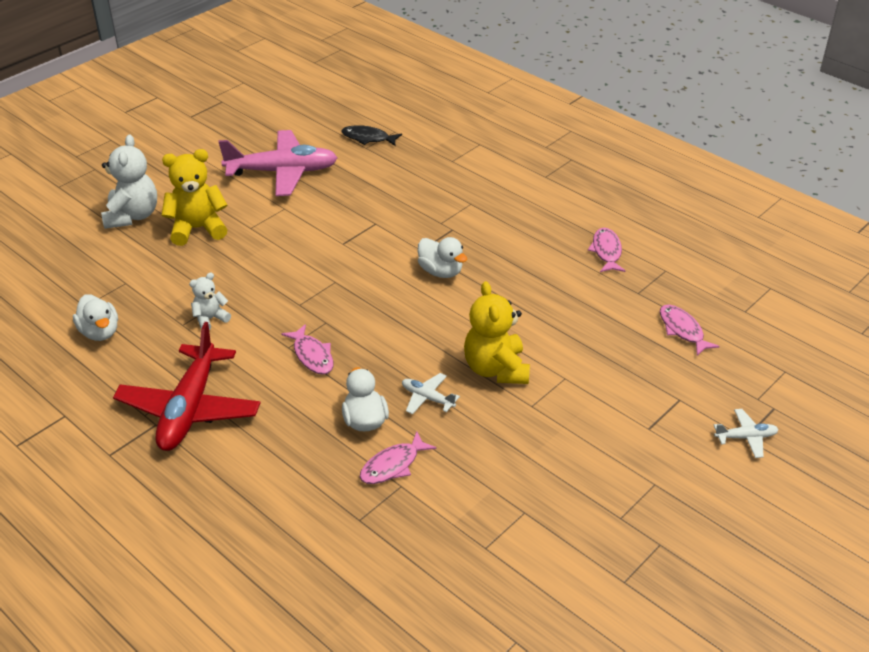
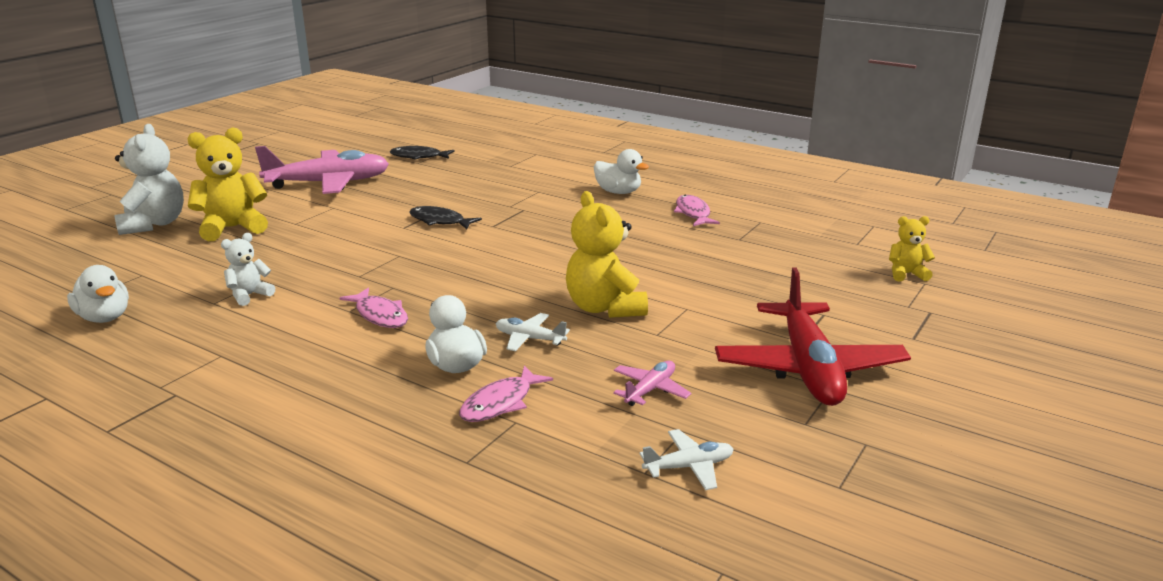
camera: 10 degrees left, 15 degrees down
(189, 408) = (222, 375): red plane -> red plane (808, 368)
(375, 238) = (440, 221): none -> black fish
(441, 271) = (519, 239): white duck -> white duck (618, 192)
(510, 467) = (650, 390): none -> pink plane
(682, 330) = (799, 262): pink fish -> none
(746, 437) = (914, 338): white plane -> white plane (689, 467)
(773, 358) = (906, 274): none -> yellow teddy bear

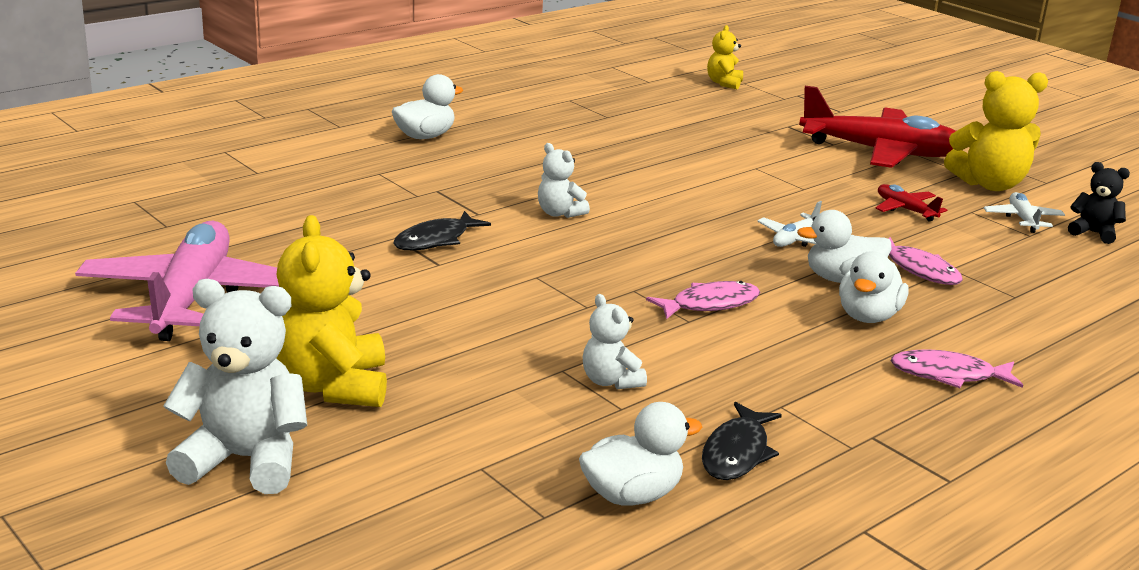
camera: 75 degrees left, 0 degrees up
(384, 382) = (868, 316): none -> white duck
(419, 157) = (138, 221): black fish -> black fish (737, 452)
(513, 248) = (559, 213): none -> white teddy bear
(604, 308) = (740, 198): yellow teddy bear -> yellow teddy bear (989, 184)
(650, 390) = (905, 210): pink plane -> red plane
(690, 523) = (1093, 233): none -> black teddy bear
(693, 213) = (523, 119): pink fish -> pink fish (948, 375)

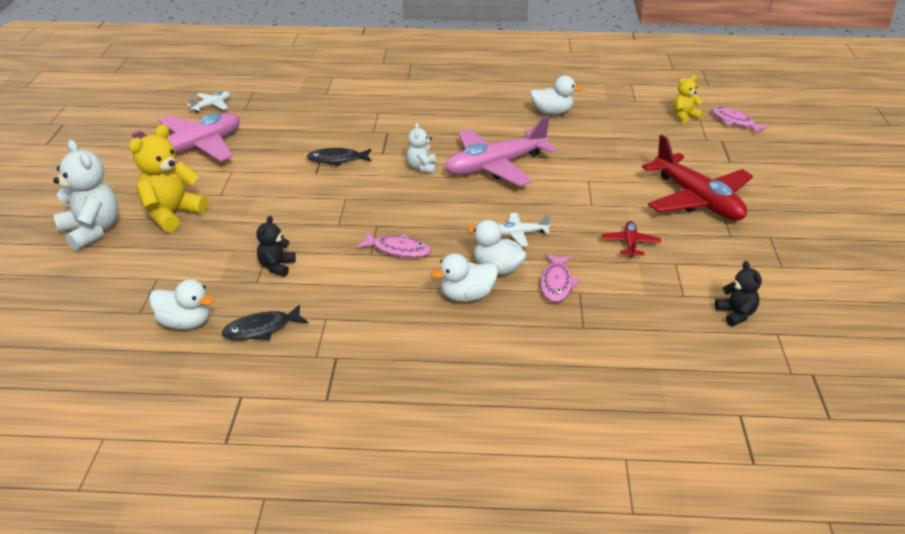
camera: 45 degrees right, 10 degrees up
(425, 136) = (438, 98): white duck -> white duck (552, 112)
(610, 381) = (276, 266): white teddy bear -> black teddy bear
(637, 185) = (495, 166): none -> pink plane
(948, 375) = (442, 349): pink fish -> pink fish (735, 122)
(989, 184) = (730, 251): yellow teddy bear -> none
(1023, 219) = (702, 283): white plane -> white plane (212, 106)

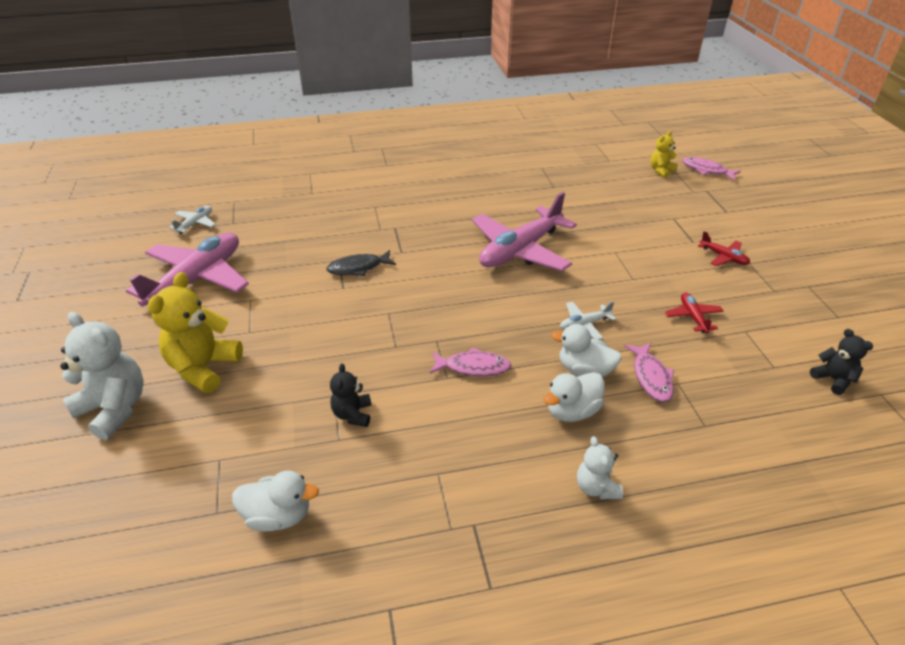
camera: 15 degrees left, 5 degrees up
(261, 329) = (372, 504): black fish -> none
(422, 167) = (449, 263): white teddy bear -> white teddy bear (596, 487)
(552, 112) = (542, 183): white duck -> none
(697, 200) = (723, 257): red plane -> red plane, size x0.44

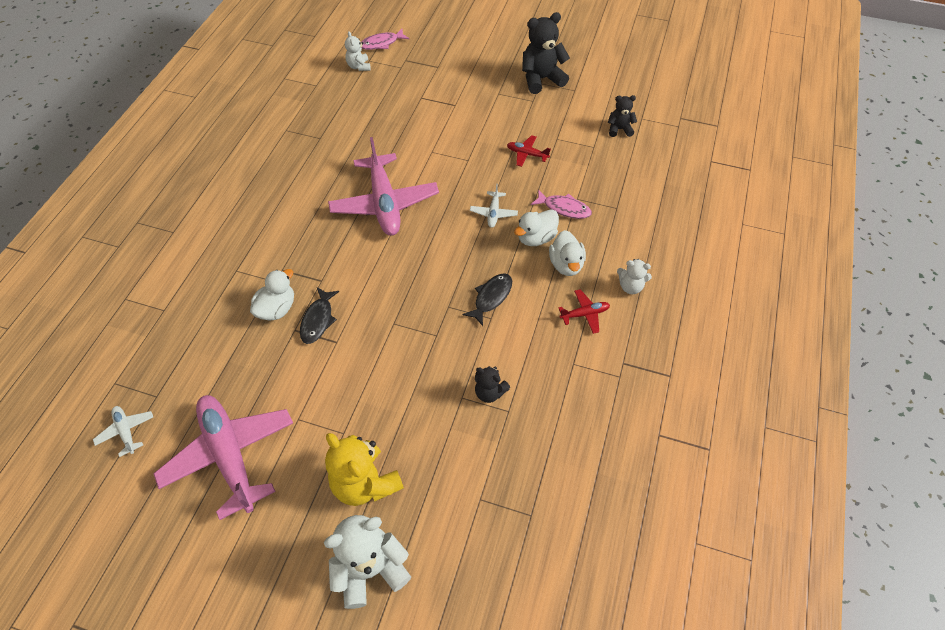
camera: 60 degrees left, 15 degrees up
(278, 516) = (556, 474): white duck -> white duck (277, 309)
(473, 367) = (491, 297): pink fish -> black fish
(661, 171) = (359, 66): yellow teddy bear -> white teddy bear
(723, 257) = (483, 101): red plane -> red plane (584, 314)
(815, 284) = (541, 79): none -> black teddy bear

